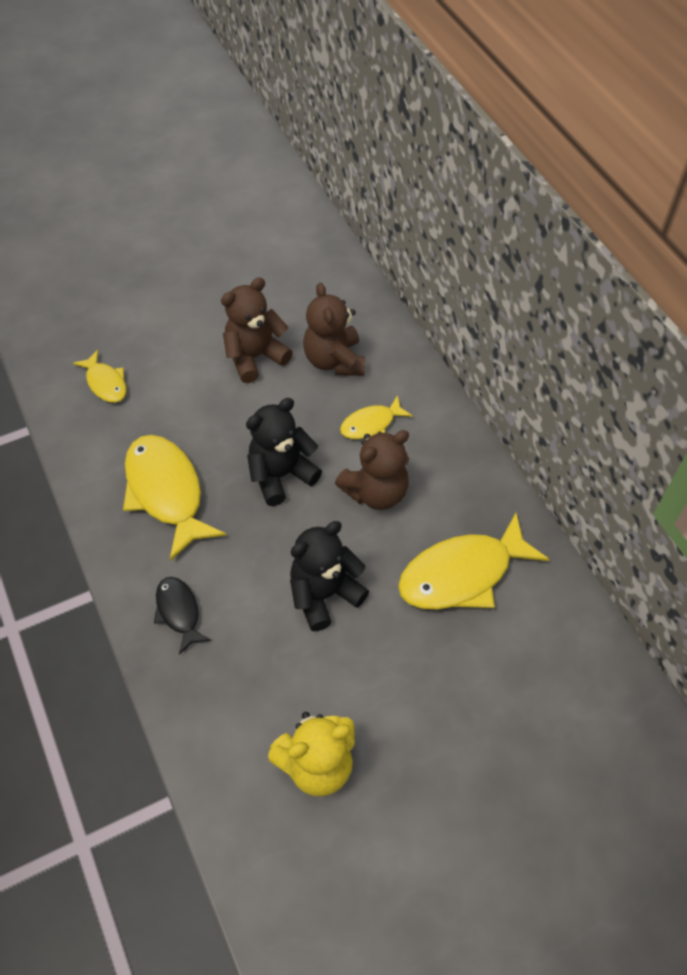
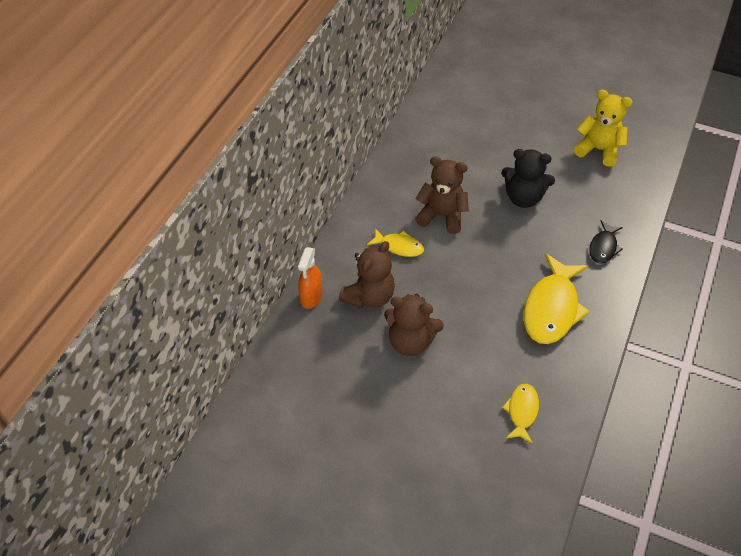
camera: 130 degrees left, 5 degrees down
(281, 475) = (479, 264): black teddy bear -> none
(378, 320) = (311, 297): none -> orange spray bottle
(462, 574) = (450, 155): yellow fish -> none

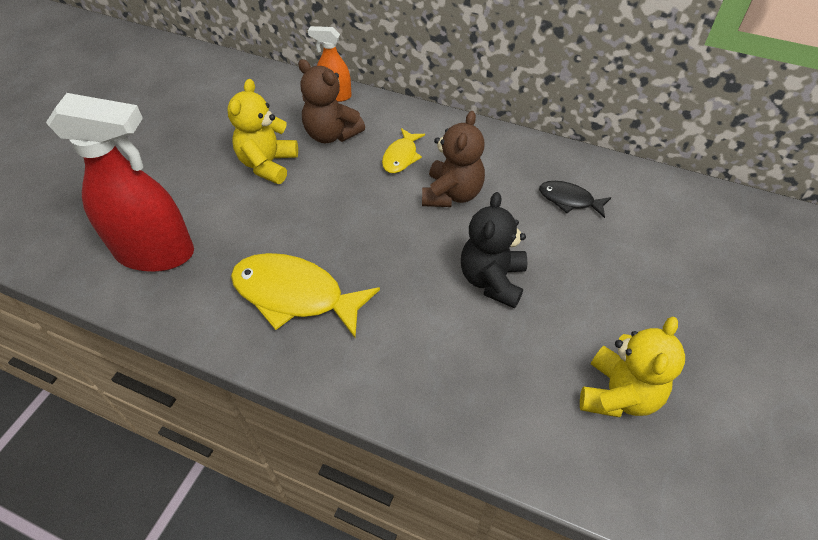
camera: 90 degrees right, 0 degrees up
(410, 341) = (268, 164): brown teddy bear -> yellow teddy bear
(522, 411) = (155, 252): yellow fish -> red spray bottle
(603, 247) = (400, 371): black fish -> black fish (569, 200)

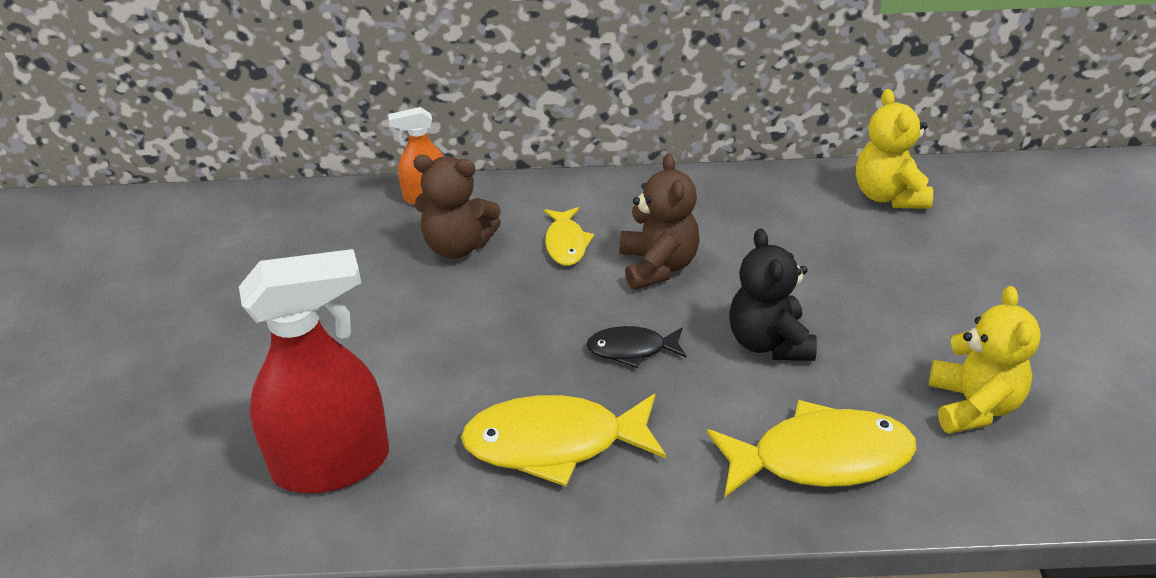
camera: 25 degrees left, 10 degrees down
(268, 164) = (401, 308): yellow teddy bear -> yellow teddy bear (888, 195)
(469, 385) = (820, 458): none -> yellow fish
(569, 200) = (793, 228): black fish -> black fish (631, 349)

